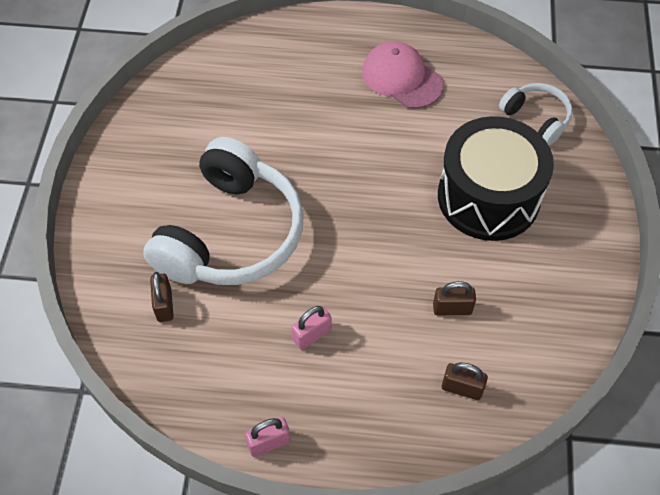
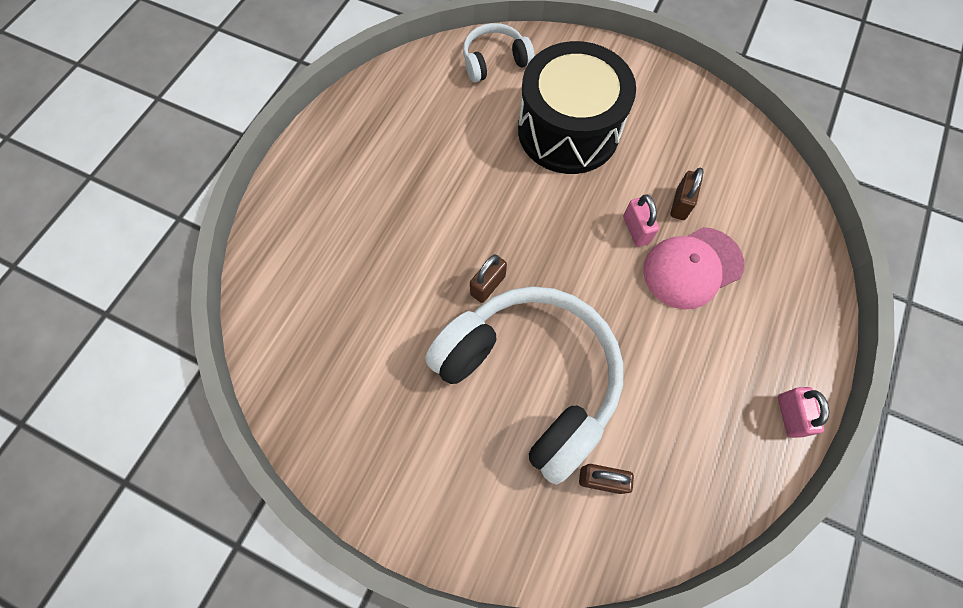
camera: 70 degrees left, 10 degrees up
(312, 335) = (678, 336): pink padlock -> pink padlock (636, 230)
(402, 78) = (394, 149): pink cap -> pink cap (692, 268)
(462, 388) = (764, 226): brown padlock -> brown padlock (487, 285)

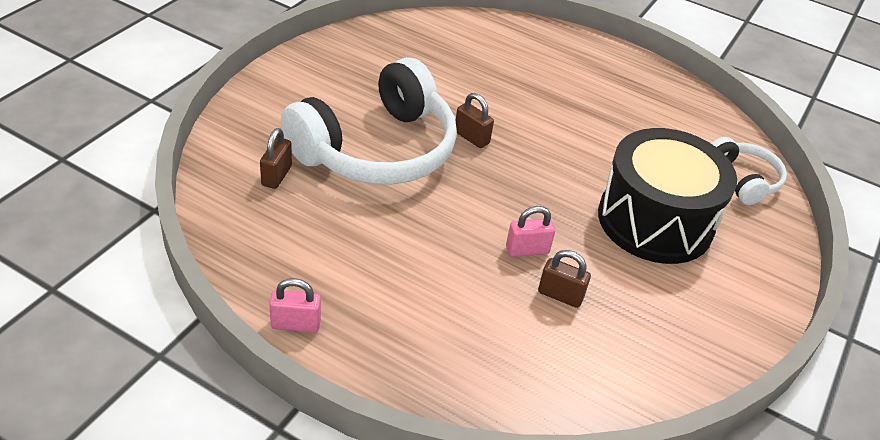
camera: 90 degrees right, 25 degrees down
(692, 268) = (477, 286): pink cap -> none

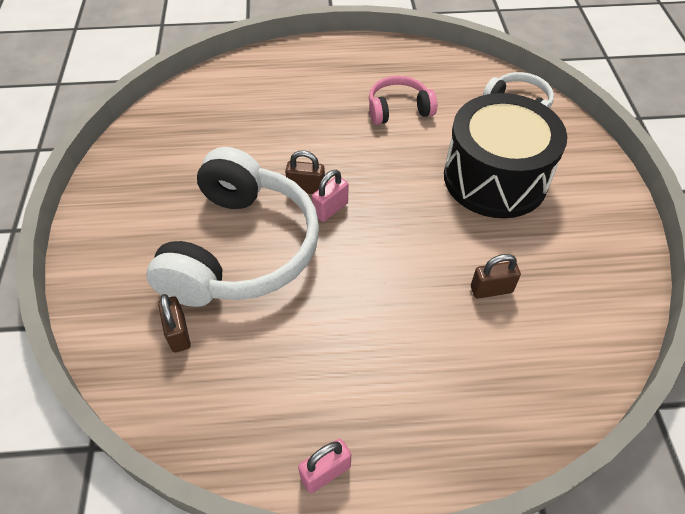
camera: 30 degrees left, 10 degrees up
(527, 250) = (435, 265): pink padlock -> pink padlock (330, 209)
(617, 124) = (398, 109): none -> pink headphones

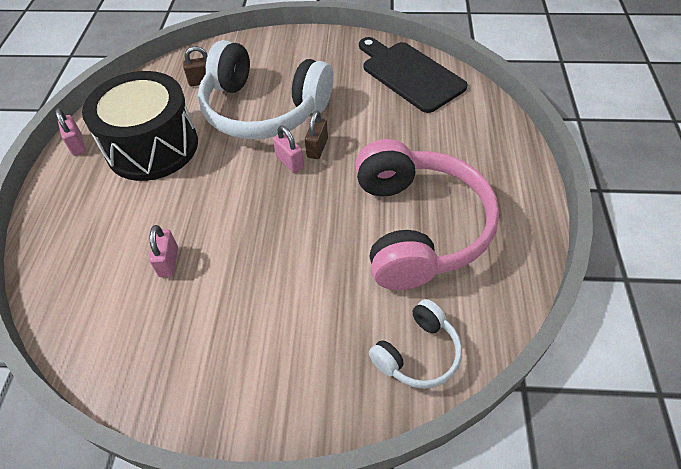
camera: 100 degrees right, 0 degrees up
(180, 123) = (410, 74): none -> black cutting board
(398, 109) = (418, 227): pink headphones -> pink headphones, size x2.06
(491, 289) = (169, 262): brown padlock -> pink padlock
(495, 178) = (299, 297): black drum -> black drum (152, 146)

